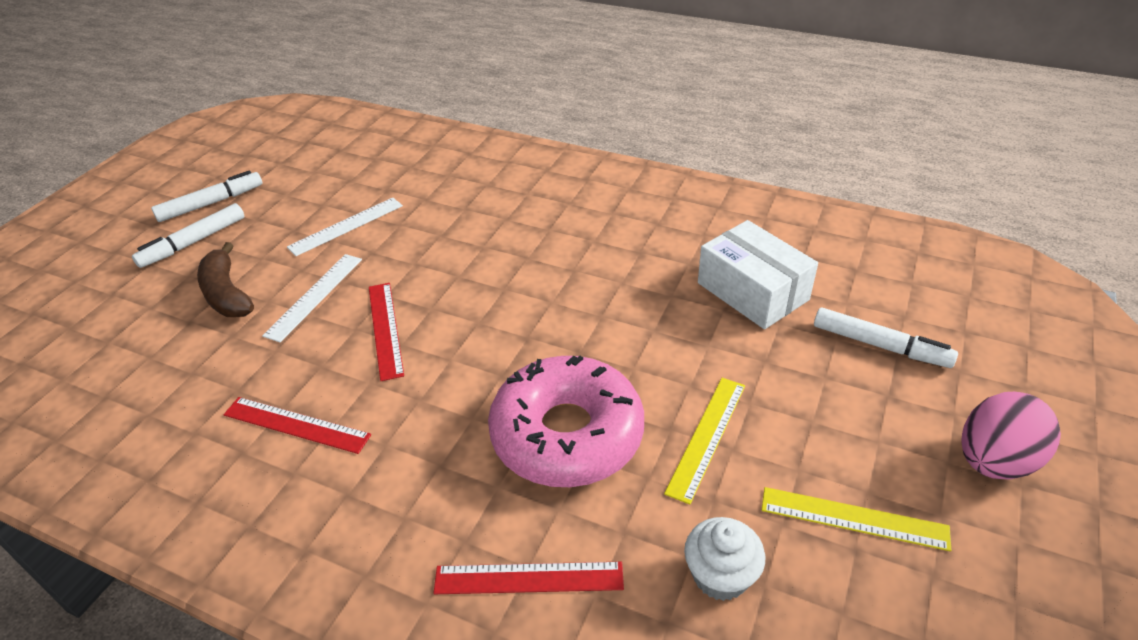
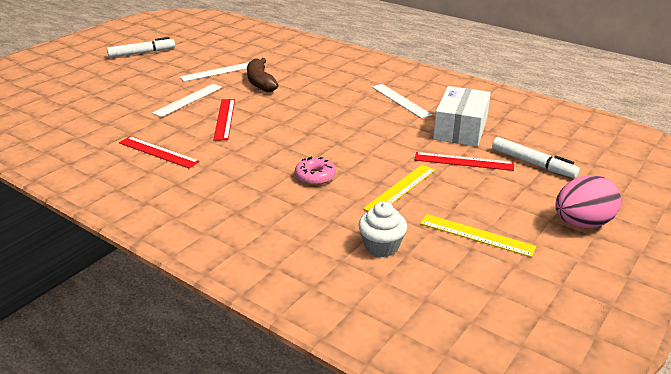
camera: 10 degrees right, 10 degrees down
(193, 242) = (126, 69): white marker -> none
(227, 294) = (138, 93): brown banana -> brown banana (260, 82)
(529, 578) = (267, 231): red ruler -> red ruler (463, 161)
(567, 434) = (315, 176): pink donut -> pink donut, size x0.43
(645, 245) = (400, 100): none -> white ruler
(752, 291) = (460, 129): white box -> white box turned 45 degrees clockwise

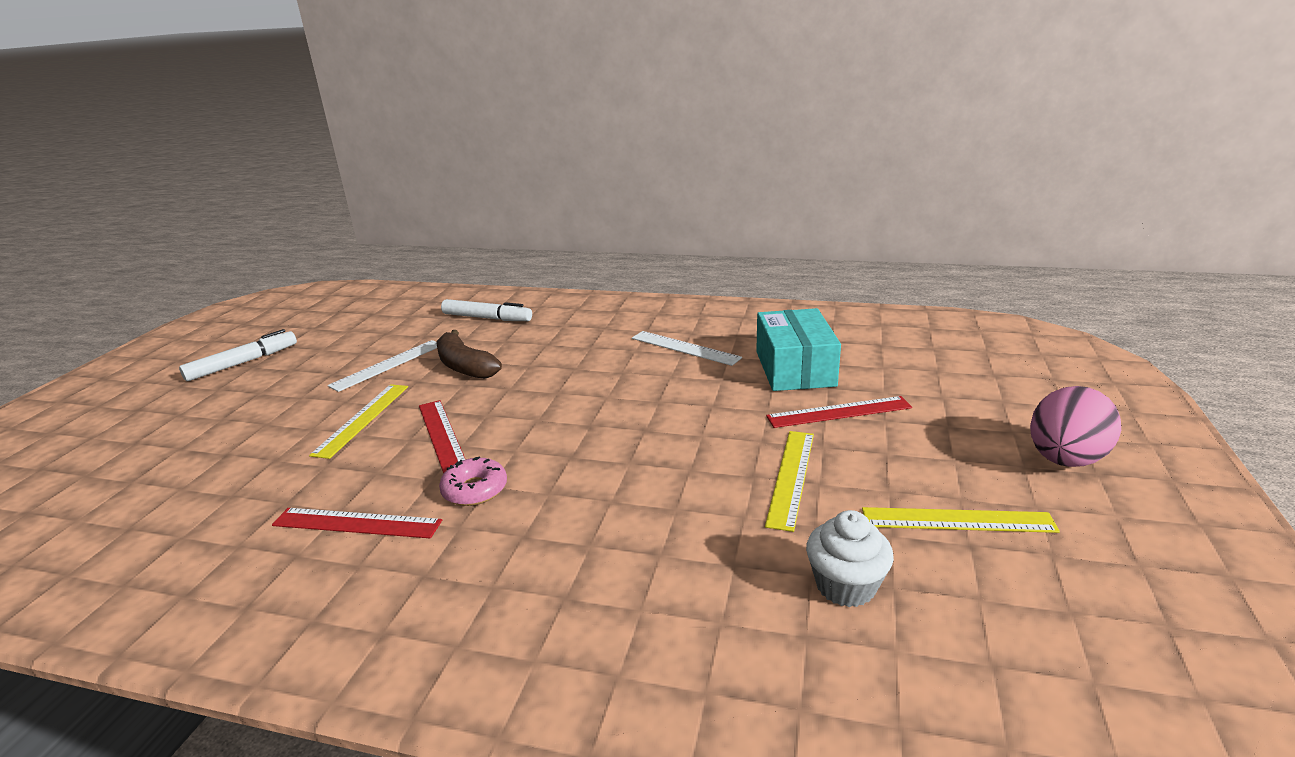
camera: 20 degrees left, 5 degrees down
(188, 100) = (362, 419): white ruler -> yellow ruler
(315, 176) = (651, 493): pink donut -> pink donut (475, 490)
(460, 129) = (795, 368): white box -> turquoise box
(533, 163) = (925, 392): white marker -> white marker (487, 318)

